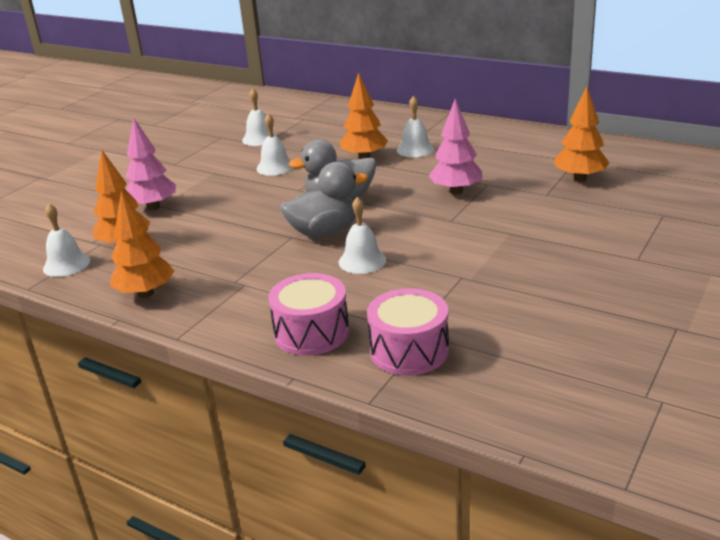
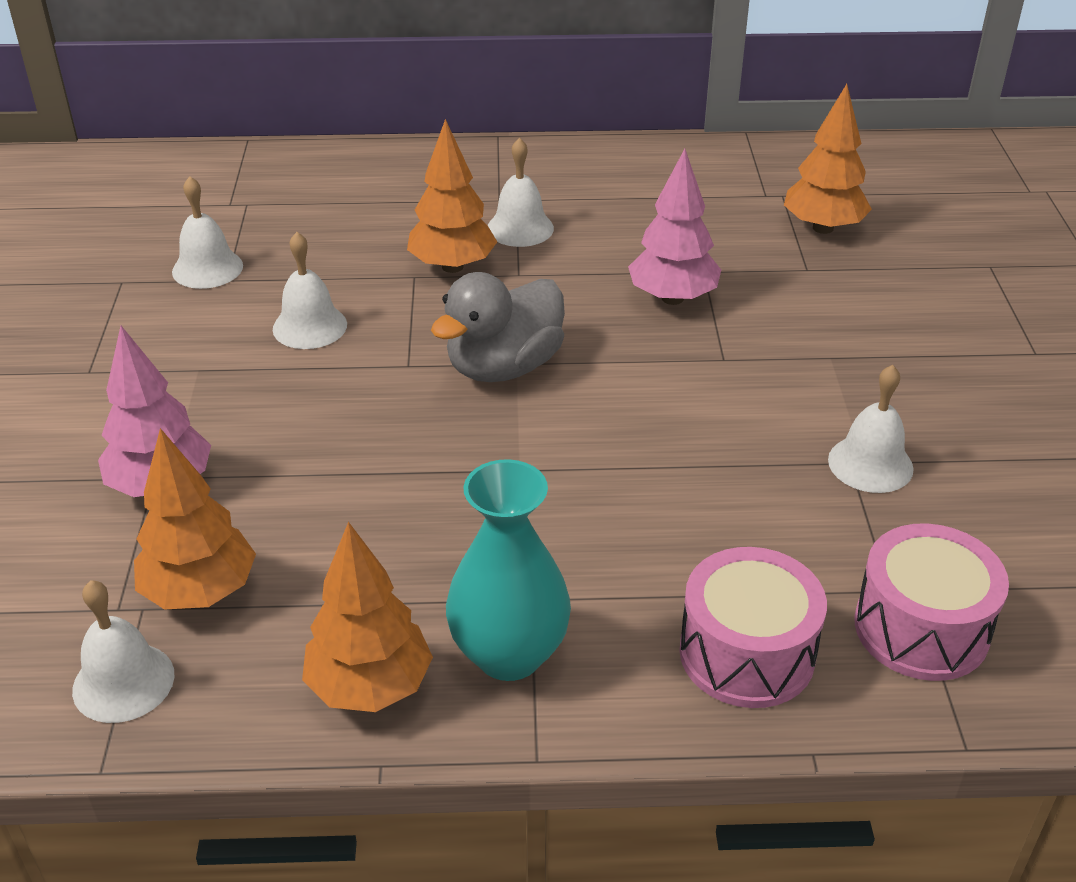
camera: 35 degrees left, 10 degrees up
(211, 300) = (509, 654): none -> turquoise vase
(324, 232) = (550, 442): grey duck -> none
(362, 261) = (674, 482): white bell -> white bell (870, 464)

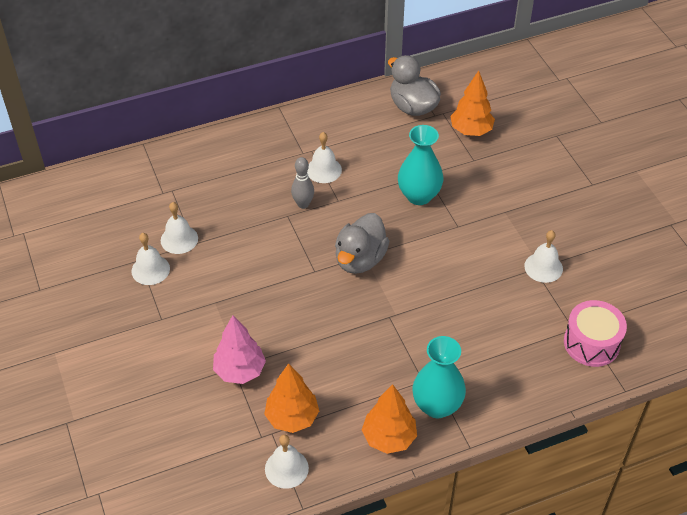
camera: 20 degrees left, 10 degrees up
(310, 326) = (254, 261): white bell -> white bell (150, 269)
(452, 266) = (303, 204): orange tree -> grey bowling pin
(672, 298) = (419, 196): pink tree -> turquoise vase
(731, 177) = (413, 107): none -> grey duck
(747, 653) = (529, 375): pink drum -> none

